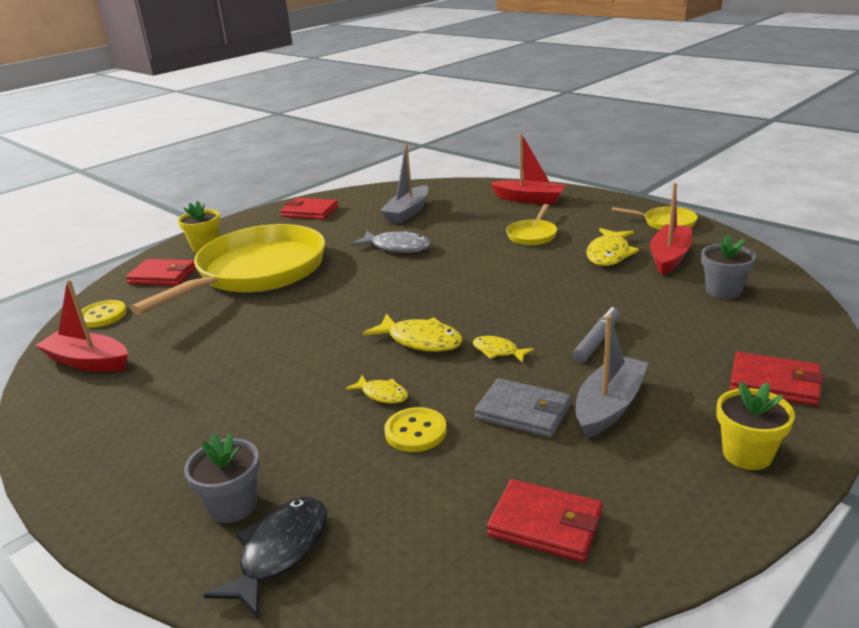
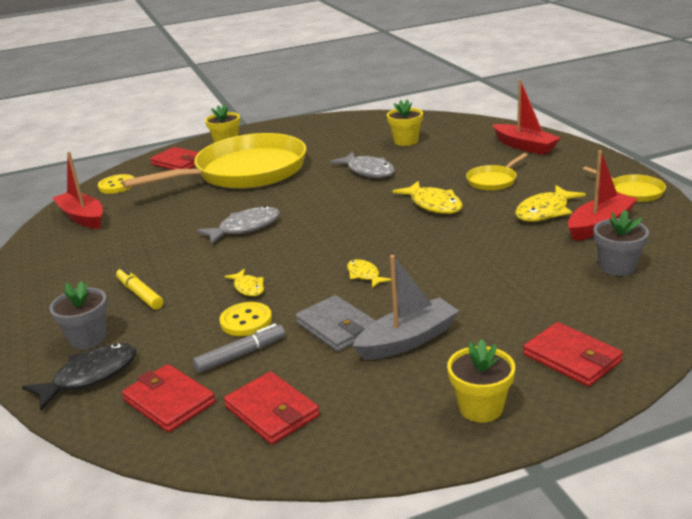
camera: 25 degrees right, 0 degrees up
(254, 434) = (140, 294): none -> yellow marker
(310, 212) = (328, 127): red wallet -> red wallet (169, 401)
(315, 331) = (245, 228): none -> grey fish
(407, 212) = (406, 141): grey boat -> yellow flower pot
(420, 341) = (314, 253): yellow fish -> yellow fish (433, 204)
(597, 341) = (453, 285): grey marker -> grey marker (240, 355)

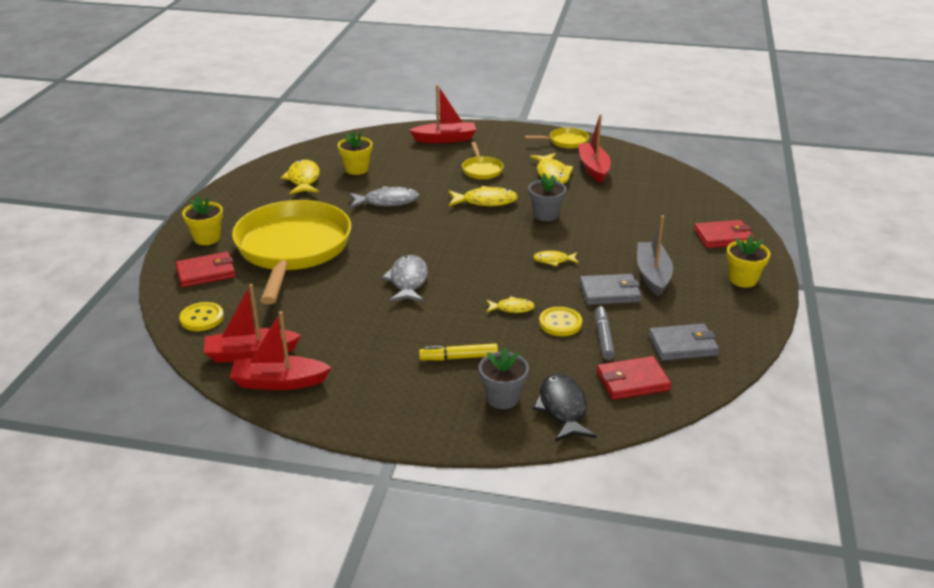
camera: 60 degrees left, 5 degrees up
(52, 241) = (279, 382): none -> red boat
(272, 411) = (682, 345): red wallet -> grey wallet
(358, 134) = (303, 179): none -> yellow fish
(617, 267) = (647, 186): grey flower pot -> grey flower pot (545, 215)

